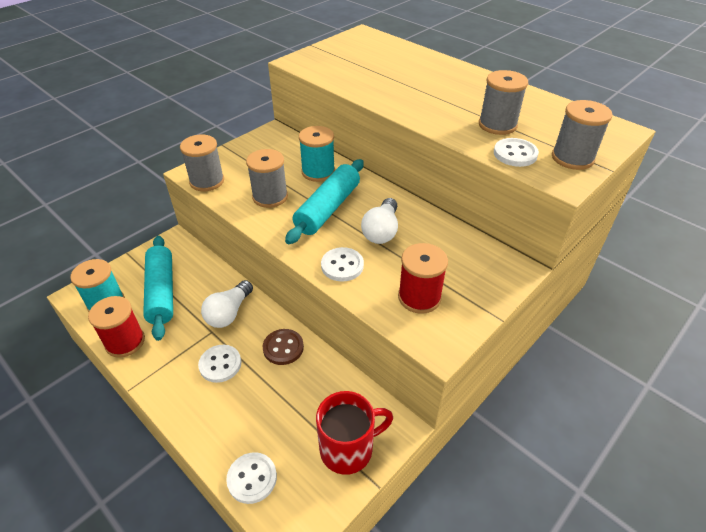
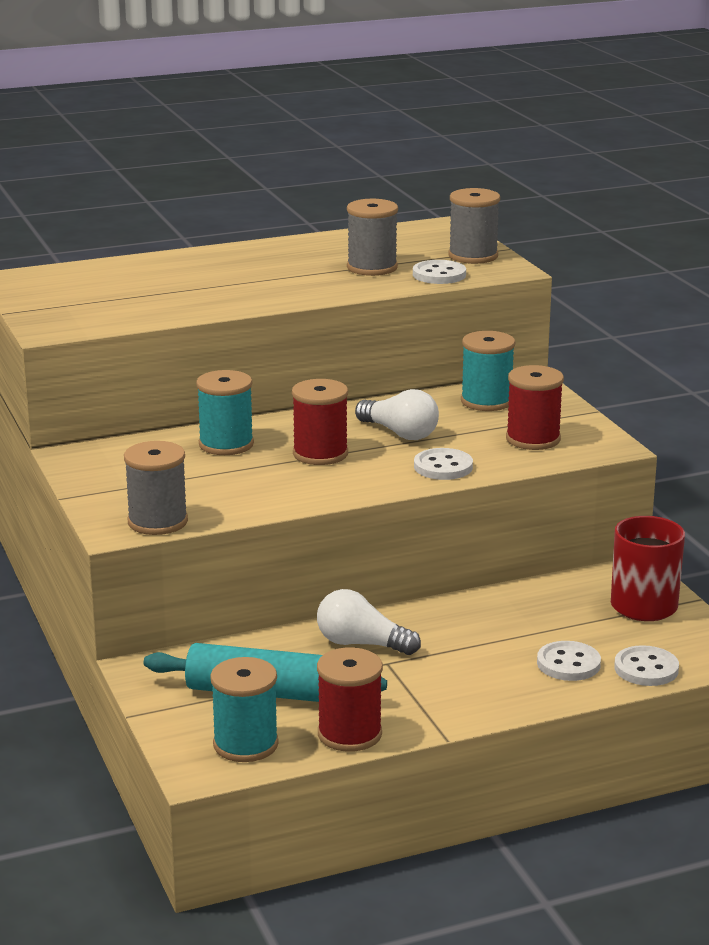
camera: 65 degrees left, 20 degrees down
(220, 364) = (455, 664): white button -> white button (568, 664)
(229, 313) = (361, 644): white light bulb -> white light bulb turned 150 degrees clockwise
(270, 197) = (251, 484): grey spool -> none
(283, 348) = (461, 616): brown button -> none
(328, 209) = (320, 454): turquoise rolling pin -> red spool
(466, 255) = (486, 401): none -> turquoise spool

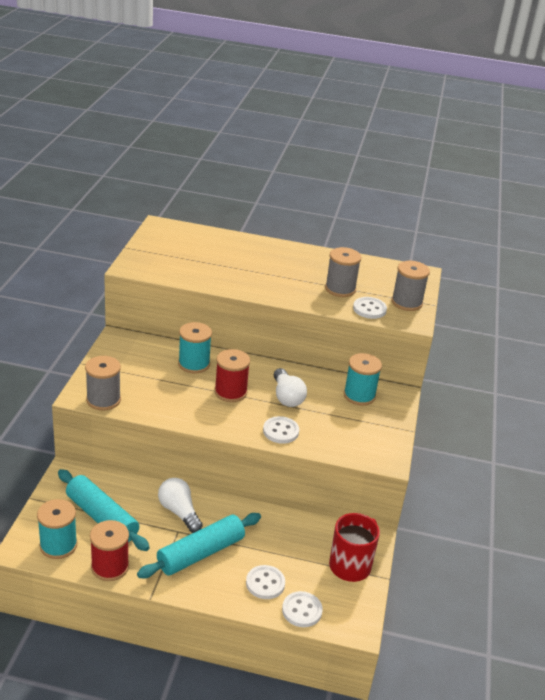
camera: 30 degrees right, 10 degrees up
(448, 671) = (200, 553): none -> turquoise rolling pin
(533, 439) = (352, 435): red spool -> none

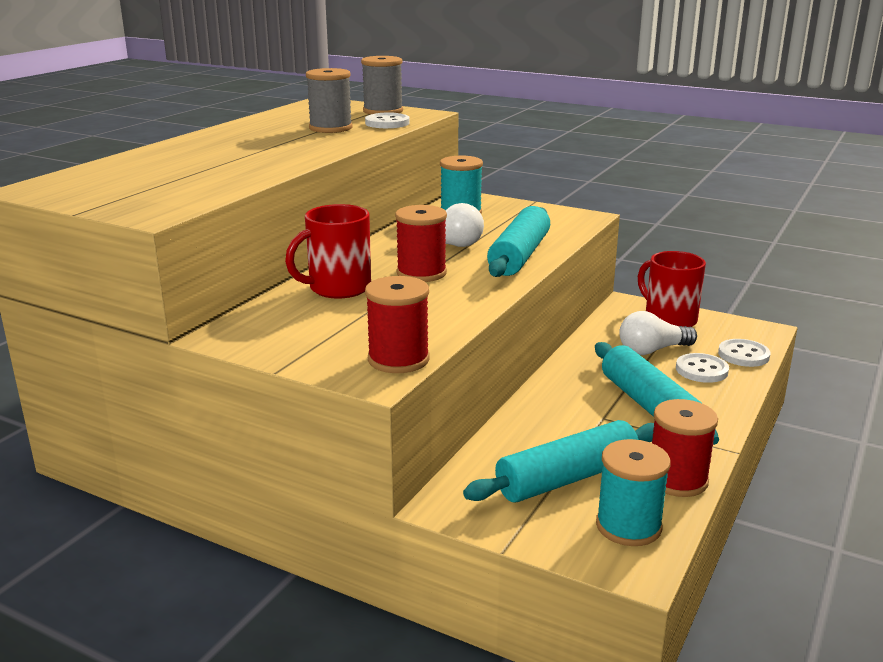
camera: 70 degrees left, 10 degrees down
(103, 400) = (398, 359): grey spool -> red spool
(179, 512) = (564, 412): white light bulb -> white light bulb (652, 350)
(194, 364) = (338, 288): turquoise spool -> red mug
(281, 431) = (519, 256): white button -> turquoise rolling pin

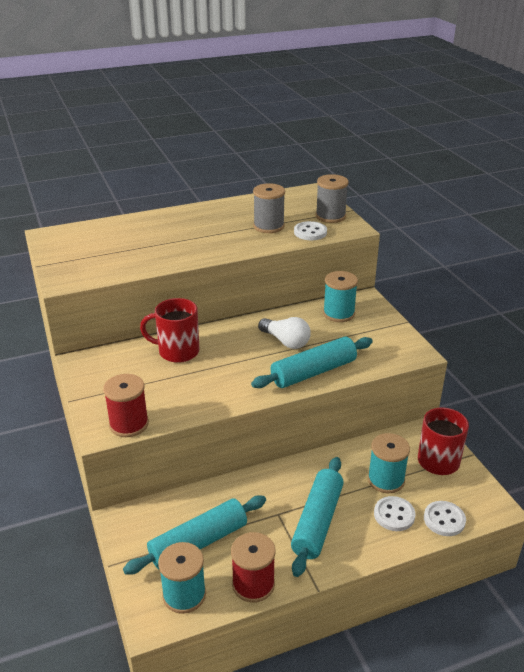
camera: 40 degrees right, 10 degrees up
(421, 273) = (236, 360): red spool -> none
(567, 478) = (198, 542): turquoise rolling pin -> turquoise rolling pin turned 45 degrees counterclockwise
(652, 350) = (386, 480): white light bulb -> turquoise spool

